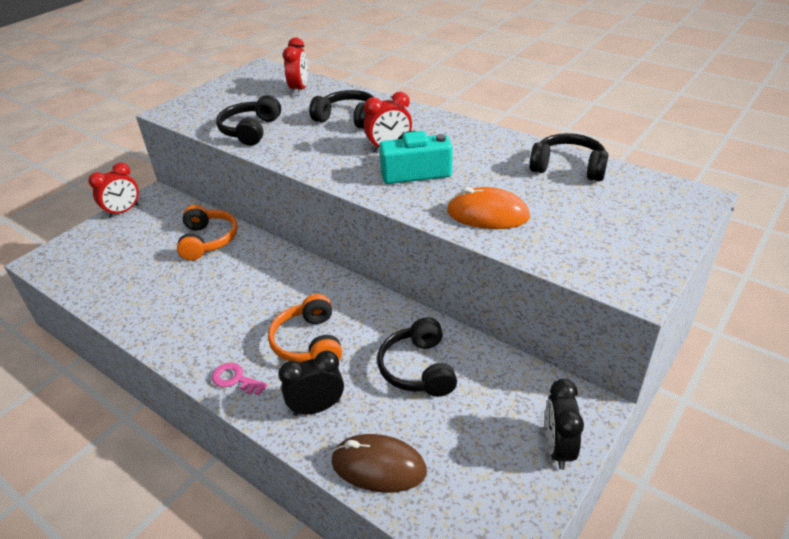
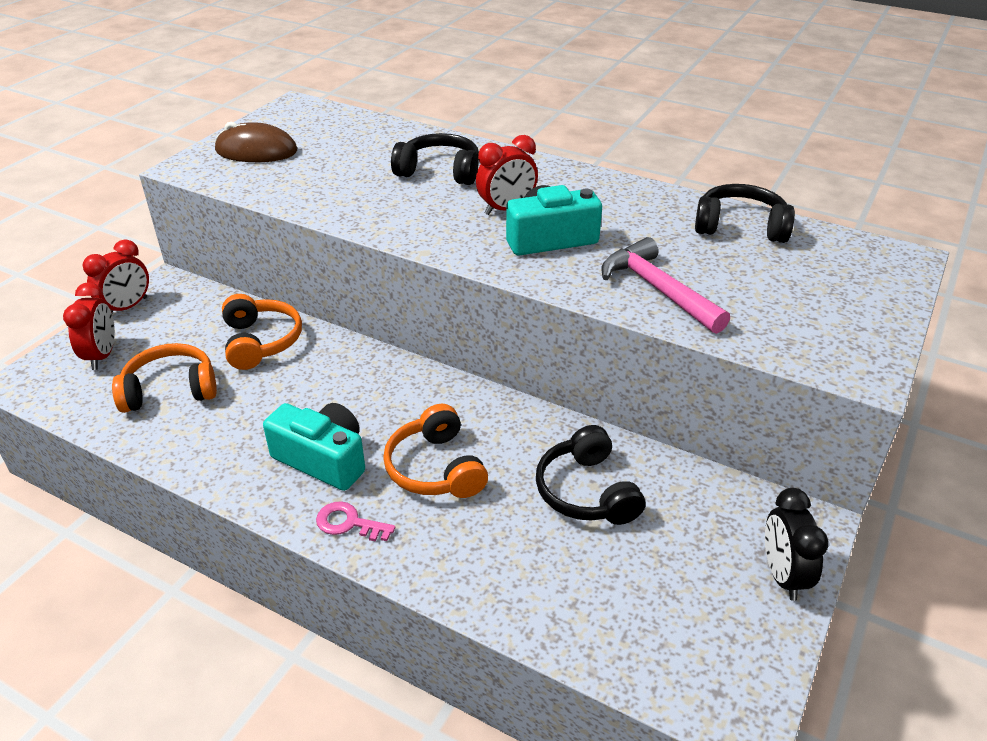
camera: 10 degrees left, 0 degrees up
(136, 272) = (170, 390): none -> orange headphones
(229, 330) = (323, 459): none -> turquoise camera
(250, 130) = (311, 190): black headphones -> none
(299, 90) = (361, 134): red clock -> red clock (102, 356)
(317, 408) = (468, 551): black clock -> none
(378, 466) = (567, 618): brown mouse -> brown mouse (256, 151)
(487, 214) = (658, 289): orange mouse -> pink hammer

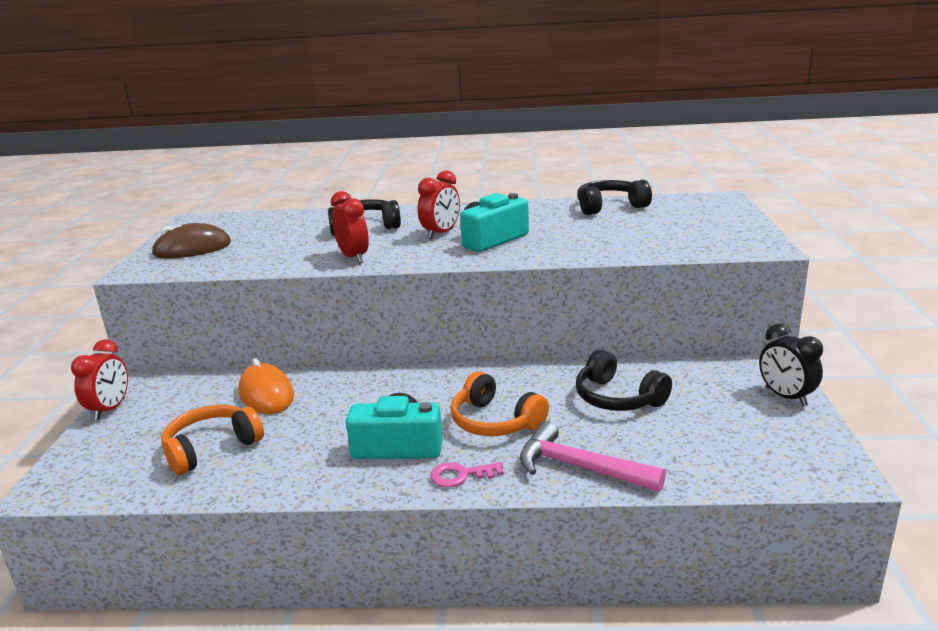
camera: 25 degrees left, 15 degrees down
(102, 356) = (116, 447): red clock -> red clock (353, 257)
(261, 341) = (266, 394): orange headphones -> orange mouse
(658, 289) = (596, 245): pink hammer -> pink hammer (580, 467)

